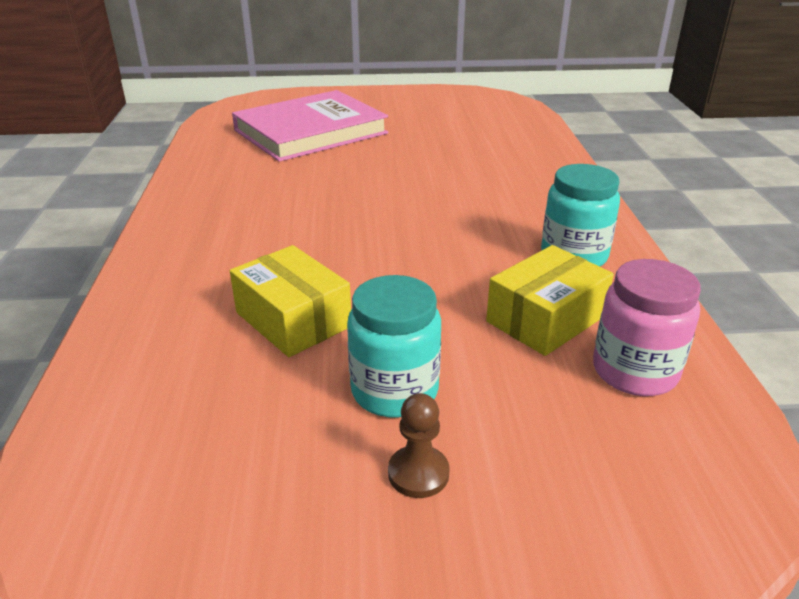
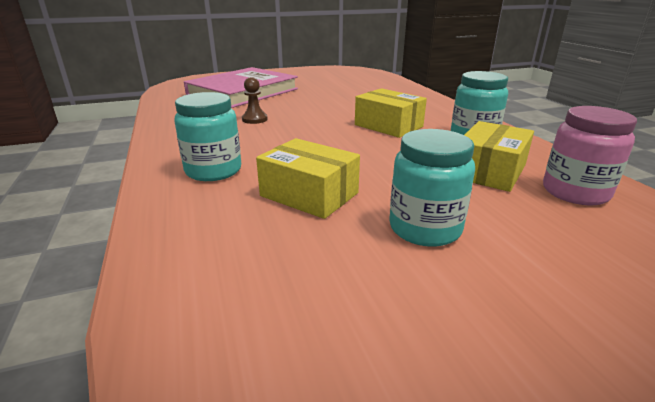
camera: 15 degrees left, 5 degrees down
(205, 267) = (213, 171): none -> turquoise jar
(418, 473) = (493, 282): brown pawn -> brown pawn (254, 119)
(468, 220) = (388, 126): none -> yellow box

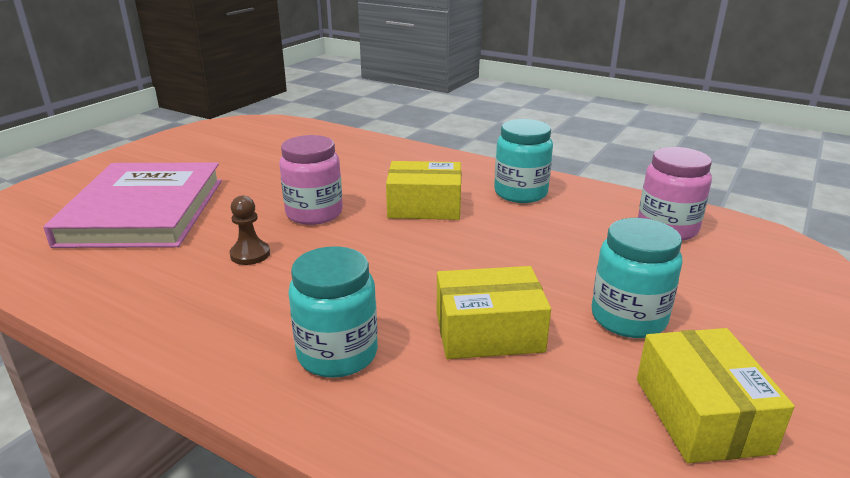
camera: 40 degrees left, 0 degrees up
(318, 112) = (314, 213): none -> pink jar
(489, 171) = (587, 231): yellow box -> yellow box (701, 414)

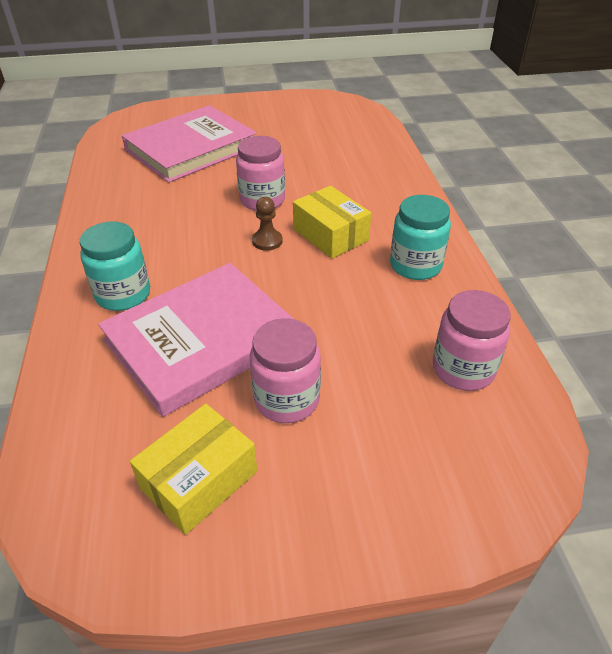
camera: 50 degrees right, 15 degrees up
(250, 254) = (188, 208): brown pawn -> brown pawn (267, 241)
(489, 332) = (201, 340): yellow box -> pink book
(628, 318) = (287, 399): turquoise jar -> pink jar

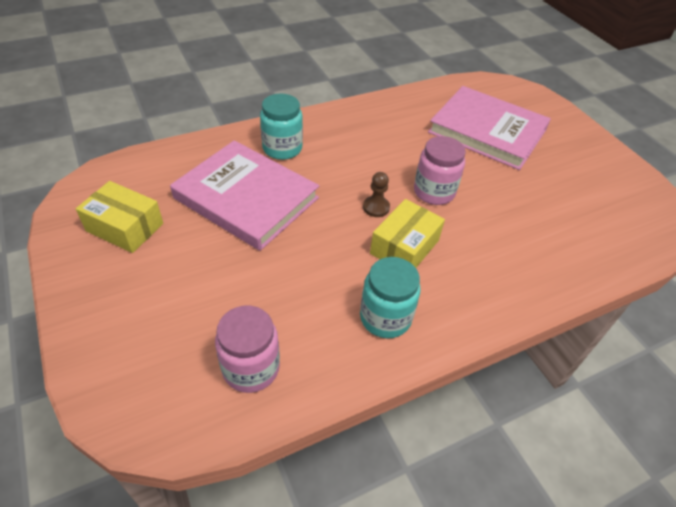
camera: 70 degrees right, 5 degrees up
(287, 399) = (197, 255): pink jar -> none

